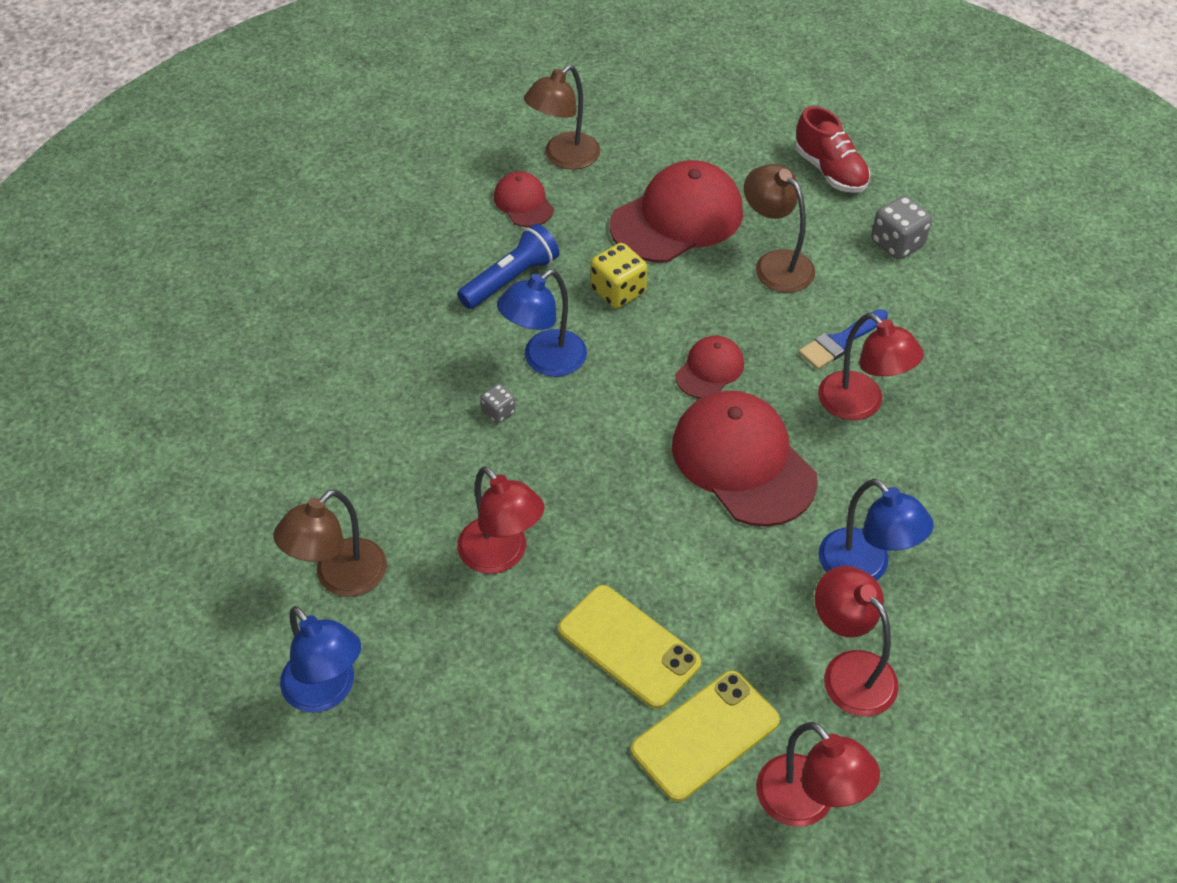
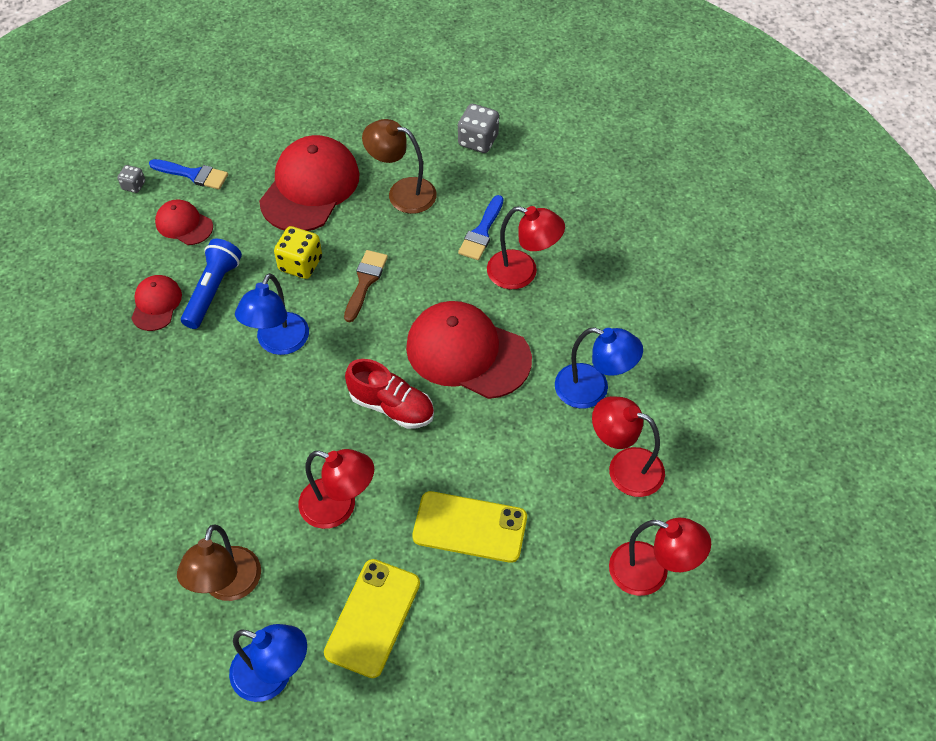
camera: 30 degrees left, 5 degrees up
(498, 412) = (268, 399): grey dice -> grey dice (133, 185)
(563, 158) = (193, 174): brown lamp -> blue brush
(676, 338) = (365, 282): none -> brown brush
(705, 735) = (558, 562): yellow phone -> yellow phone (372, 618)
(710, 369) = (403, 294): red cap -> red cap (156, 304)
(830, 171) = (399, 104): red shoe -> red shoe (392, 406)

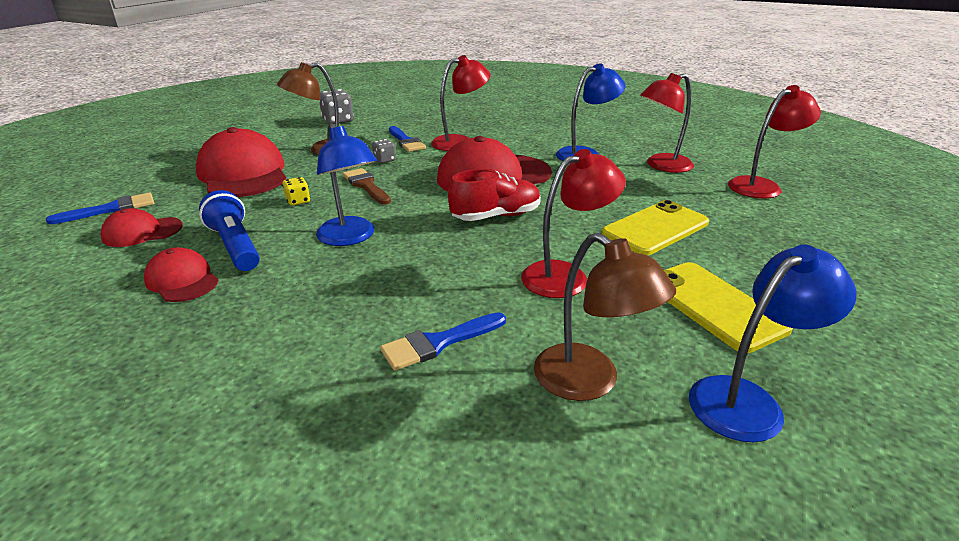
camera: 50 degrees left, 25 degrees down
(133, 185) = (43, 239): grey dice -> grey dice (384, 160)
(204, 487) = (438, 343): none -> blue brush
(300, 264) = (298, 201): yellow dice -> yellow dice, size x0.57

